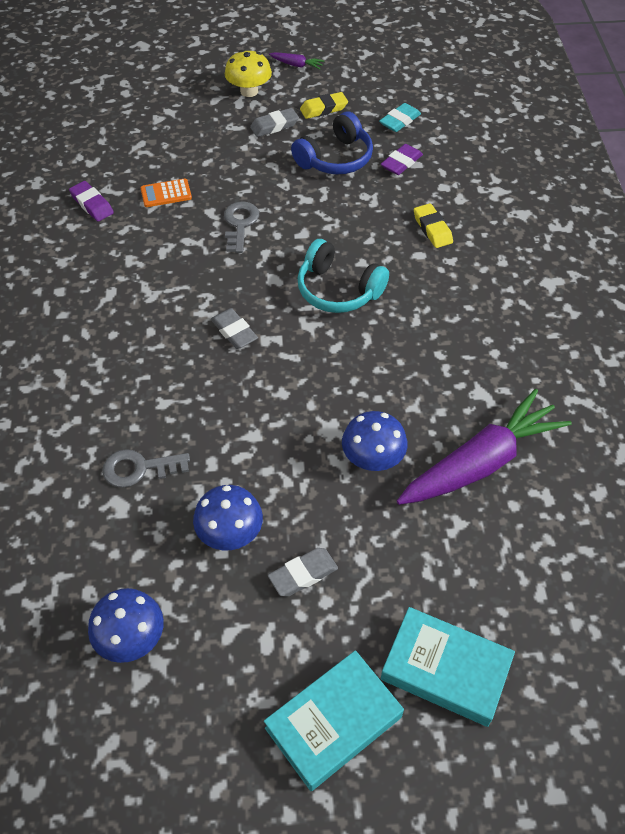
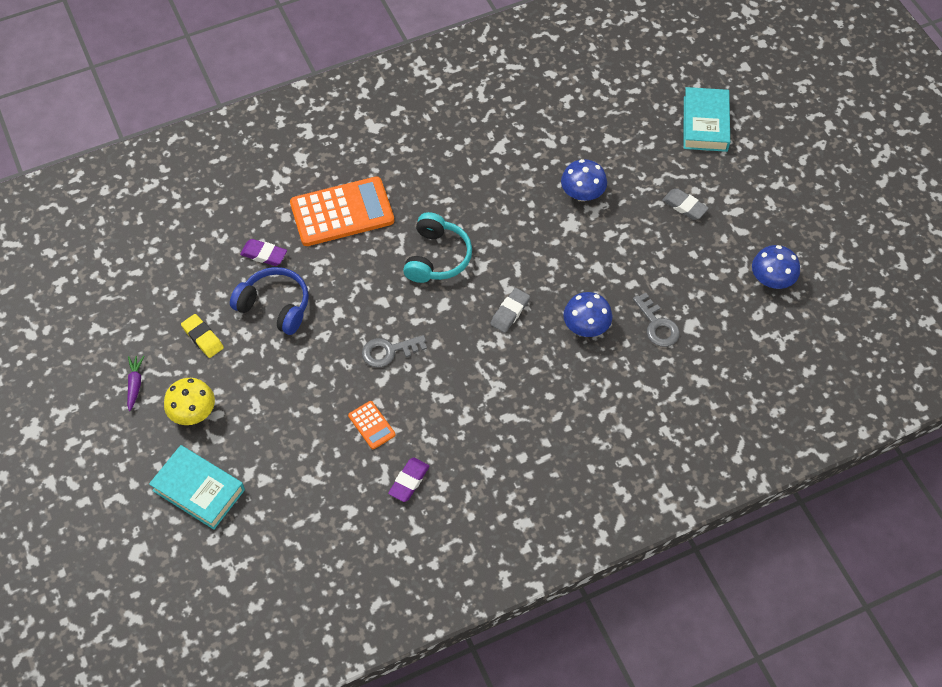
camera: 110 degrees left, 5 degrees up
(230, 533) = (677, 254): blue mushroom -> blue mushroom (586, 326)
(274, 126) = (243, 371): grey eraser -> none
(333, 723) = (763, 166): turquoise book -> turquoise book (199, 490)
(399, 121) = (203, 271): turquoise eraser -> none
(432, 229) = (342, 212): yellow eraser -> orange calculator
(481, 462) = (557, 135): purple carrot -> none

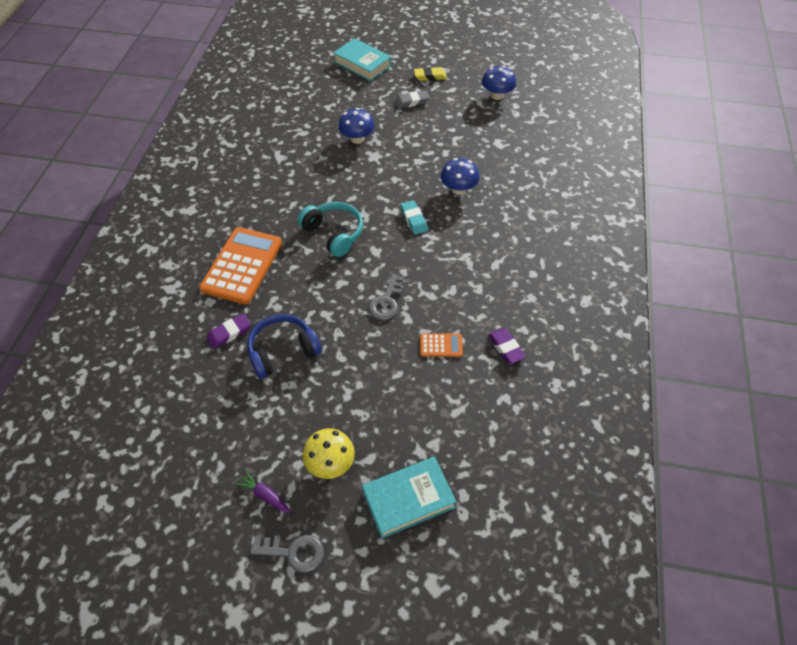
camera: 55 degrees left, 5 degrees down
(203, 338) = (265, 417): yellow eraser -> yellow eraser (430, 76)
(510, 312) = (414, 220): grey eraser -> turquoise eraser
(657, 325) = (486, 157): grey key -> grey key (294, 552)

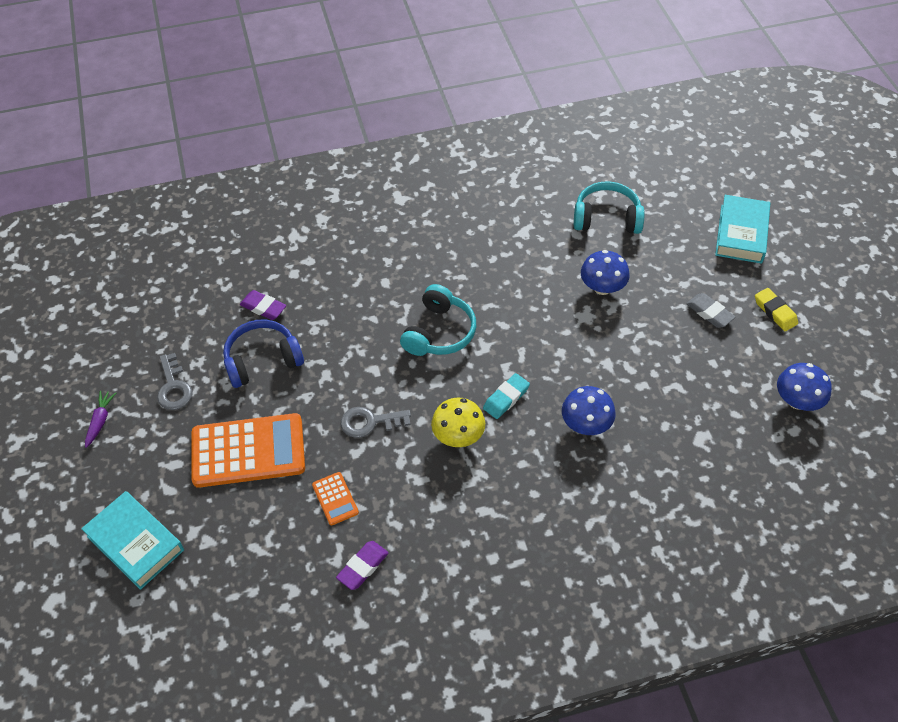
camera: 65 degrees right, 0 degrees up
(242, 266) = (351, 276): orange calculator -> orange calculator (248, 451)
(283, 351) = (262, 360): blue headphones -> blue headphones turned 60 degrees counterclockwise
(294, 552) = (52, 470): grey key -> grey key (174, 387)
(301, 113) = (606, 218): none -> turquoise headphones
(330, 463) = (151, 458): yellow mushroom -> yellow mushroom (458, 436)

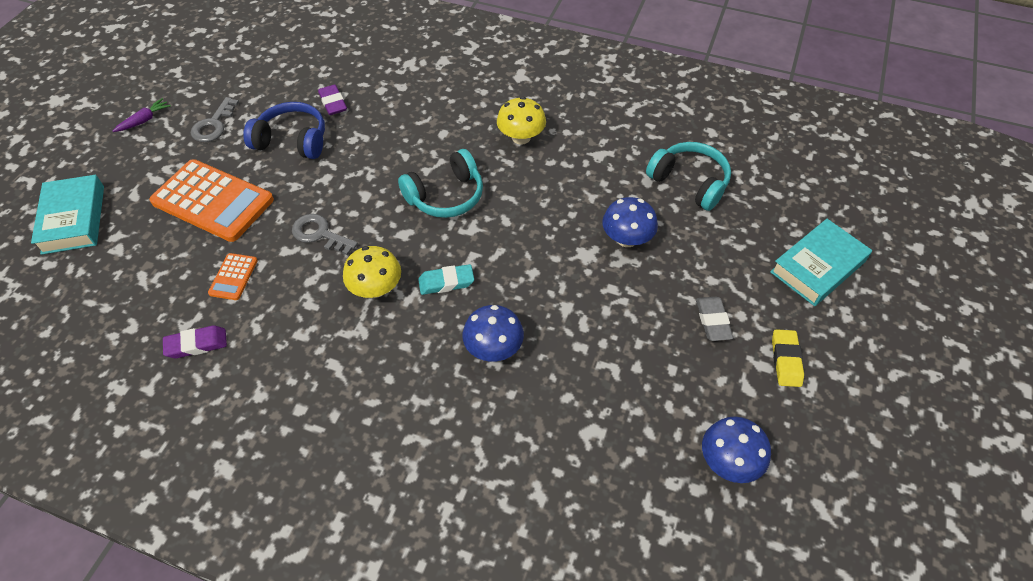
camera: 35 degrees right, 0 degrees up
(451, 251) = (521, 137): none -> yellow mushroom

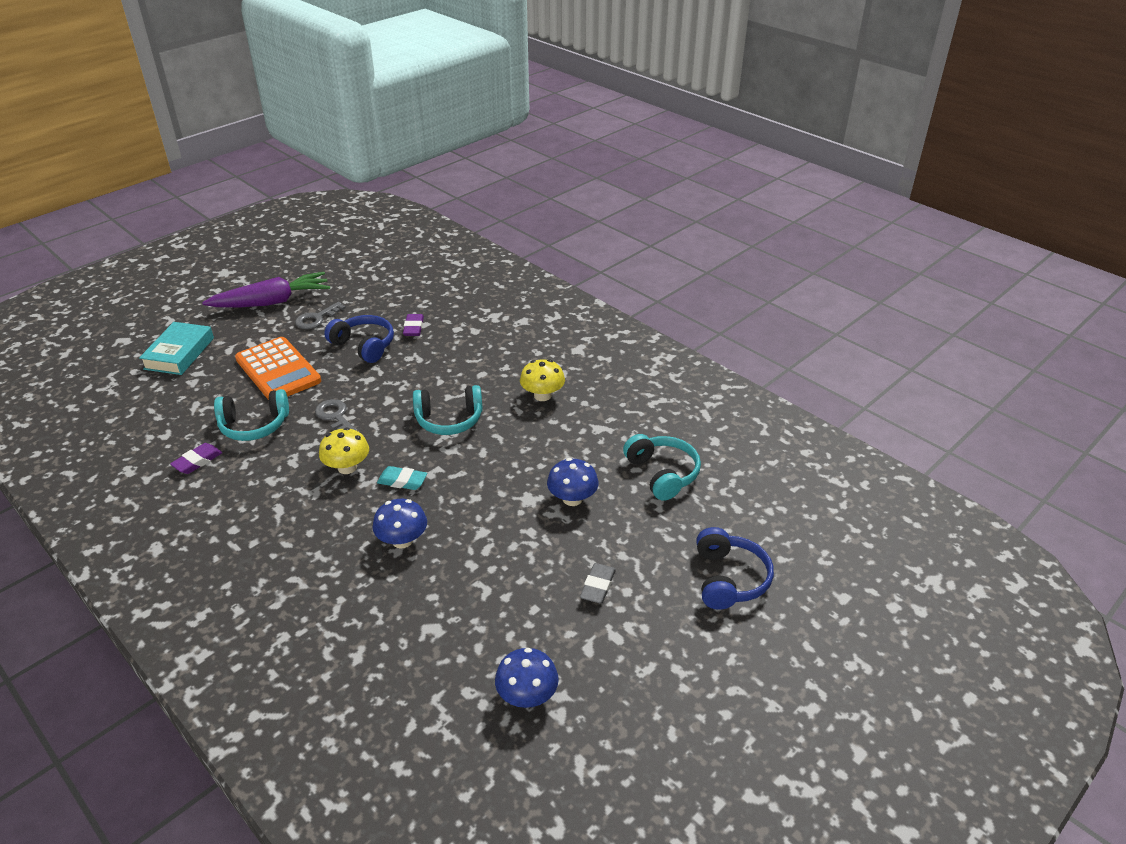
camera: 25 degrees right, 15 degrees down
(144, 120) = (272, 302): purple carrot -> purple carrot, size x2.47
(196, 344) = (197, 461): purple eraser -> purple eraser turned 60 degrees counterclockwise
(233, 277) = (254, 425): orange calculator -> turquoise headphones
(786, 360) = (639, 640): yellow eraser -> none
(818, 267) = (729, 579): turquoise book -> blue headphones

